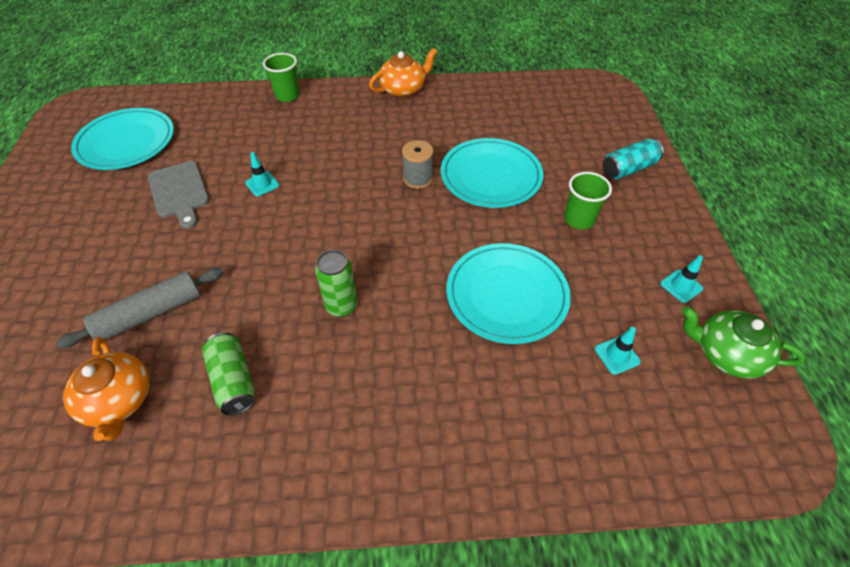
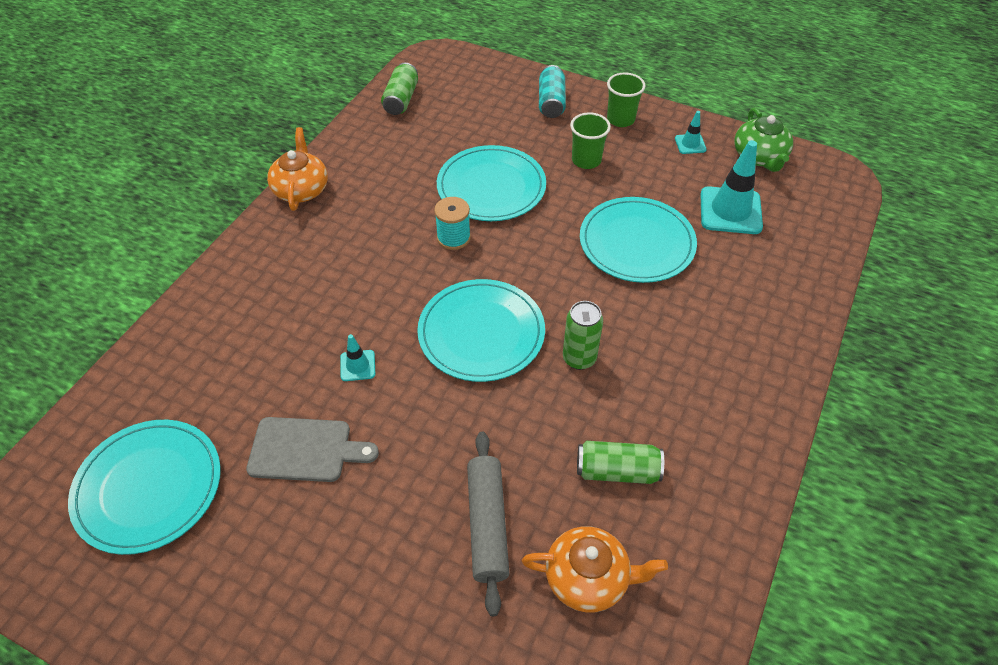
camera: 60 degrees left, 0 degrees up
(287, 95) = (213, 290): green cup -> green cup (620, 119)
(331, 234) = (481, 333): none -> turquoise plate
(418, 179) = (453, 238): grey spool -> turquoise spool
(538, 91) = (401, 99): none -> green can
(617, 355) = (730, 211): turquoise traffic cone -> turquoise traffic cone, size x2.02
(726, 354) = (759, 157): green teapot -> green teapot turned 60 degrees counterclockwise

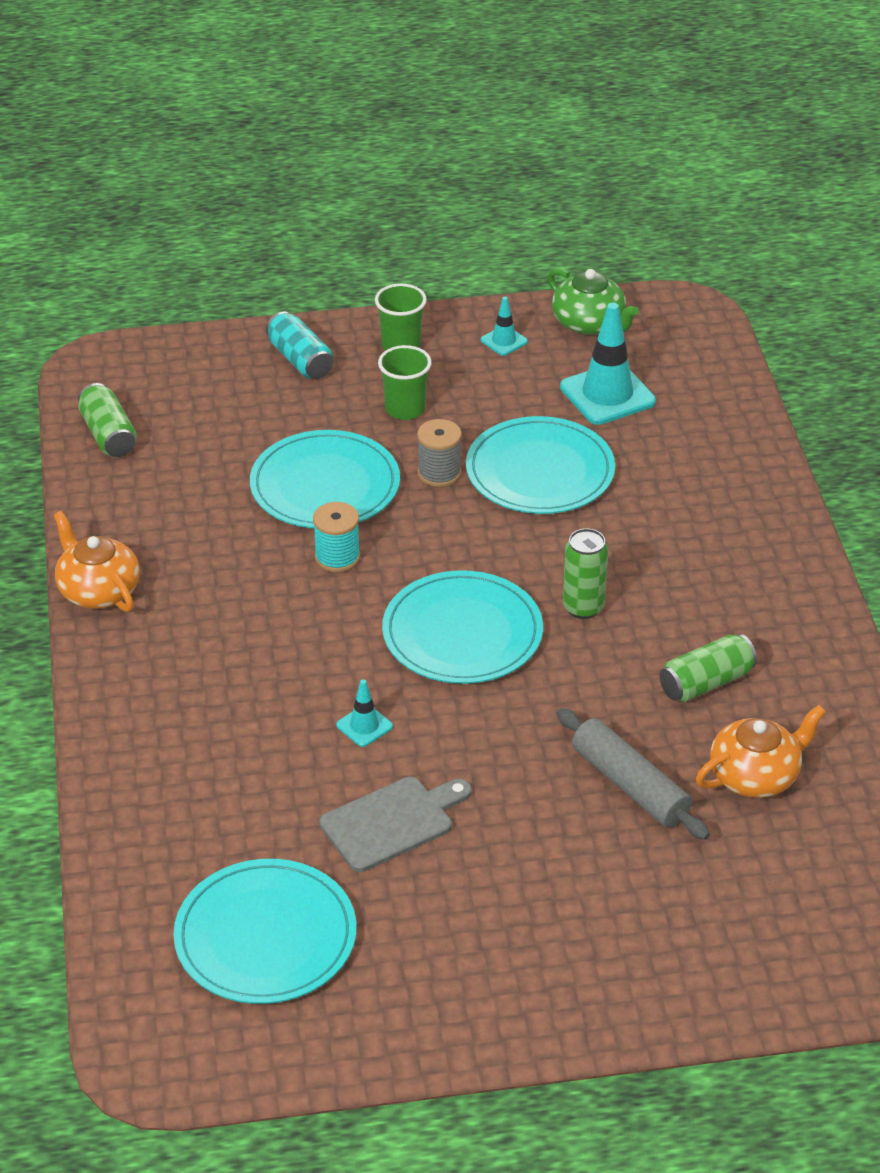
camera: 35 degrees left, 10 degrees down
(569, 212) = (439, 473): none -> grey spool

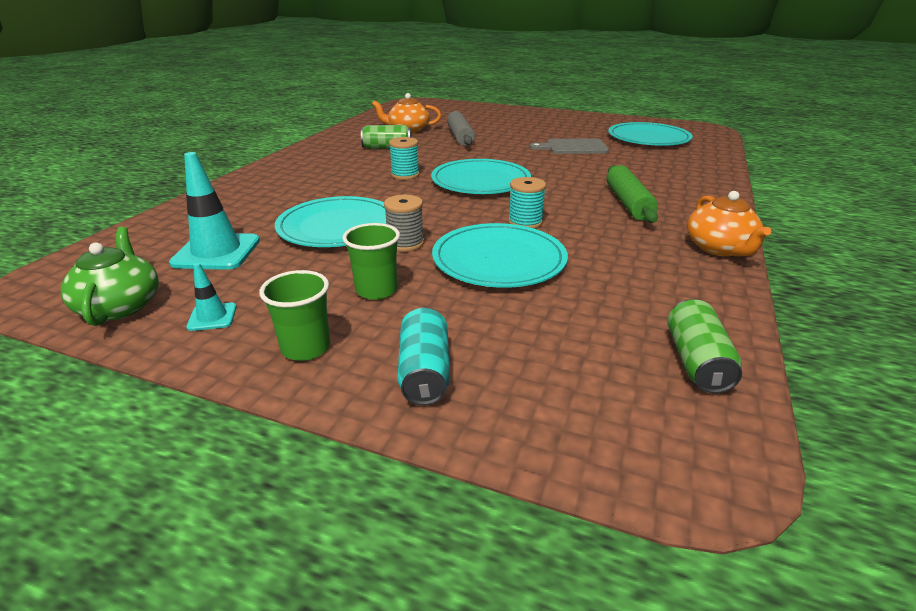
camera: 150 degrees left, 10 degrees down
(228, 652) = (628, 203): none -> green rolling pin
(364, 726) = (564, 168): turquoise traffic cone -> none
(583, 607) = (405, 175): green can -> turquoise spool

